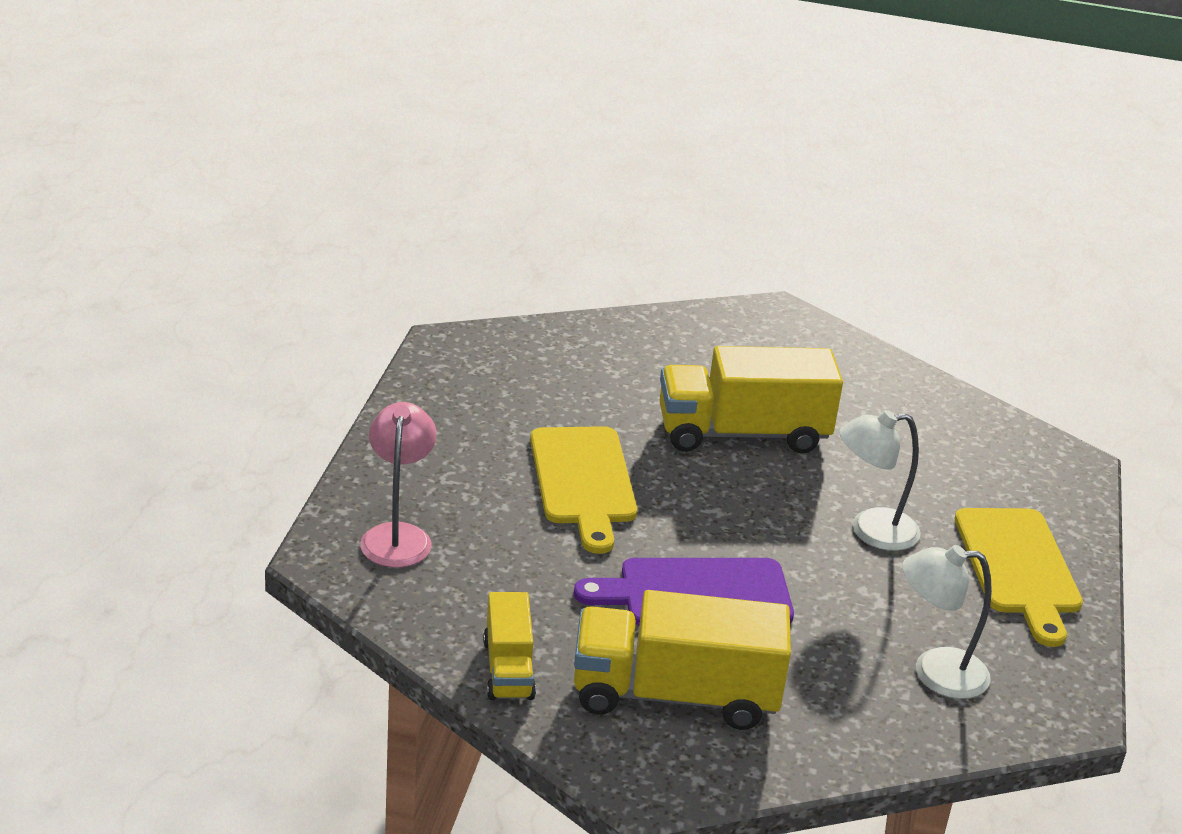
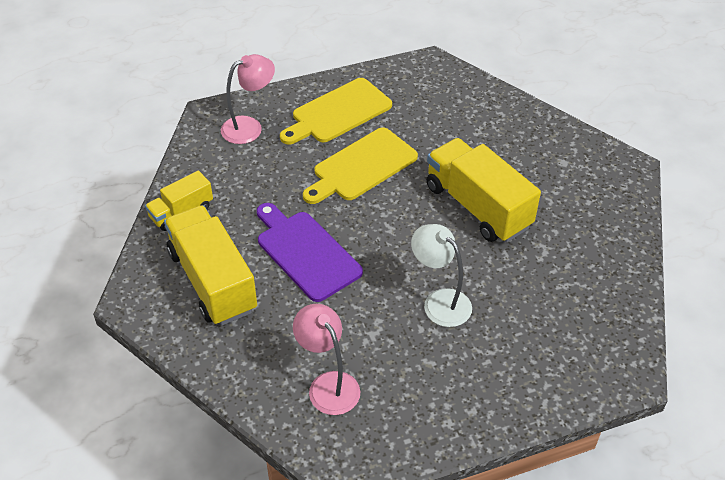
camera: 60 degrees right, 15 degrees up
(935, 673) = (328, 384): white lamp -> pink lamp
(1018, 567) = (475, 387): yellow cutting board -> yellow cutting board (338, 113)

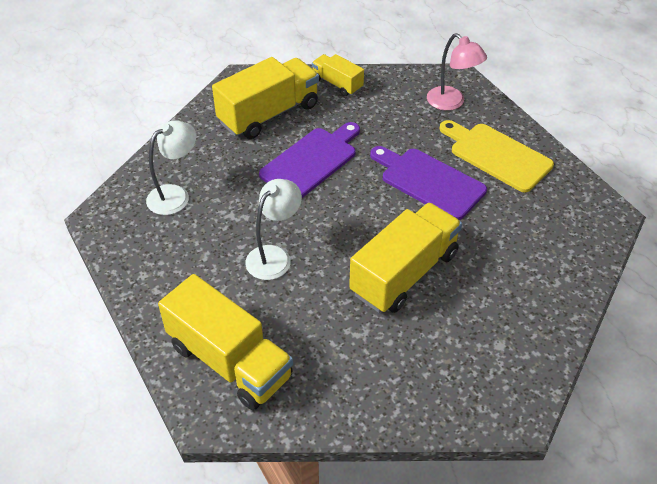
camera: 80 degrees right, 0 degrees up
(328, 384) = (175, 195): pink lamp -> white lamp
(361, 167) = (429, 181): yellow cutting board -> purple cutting board
(569, 351) = (230, 361): none -> yellow truck

